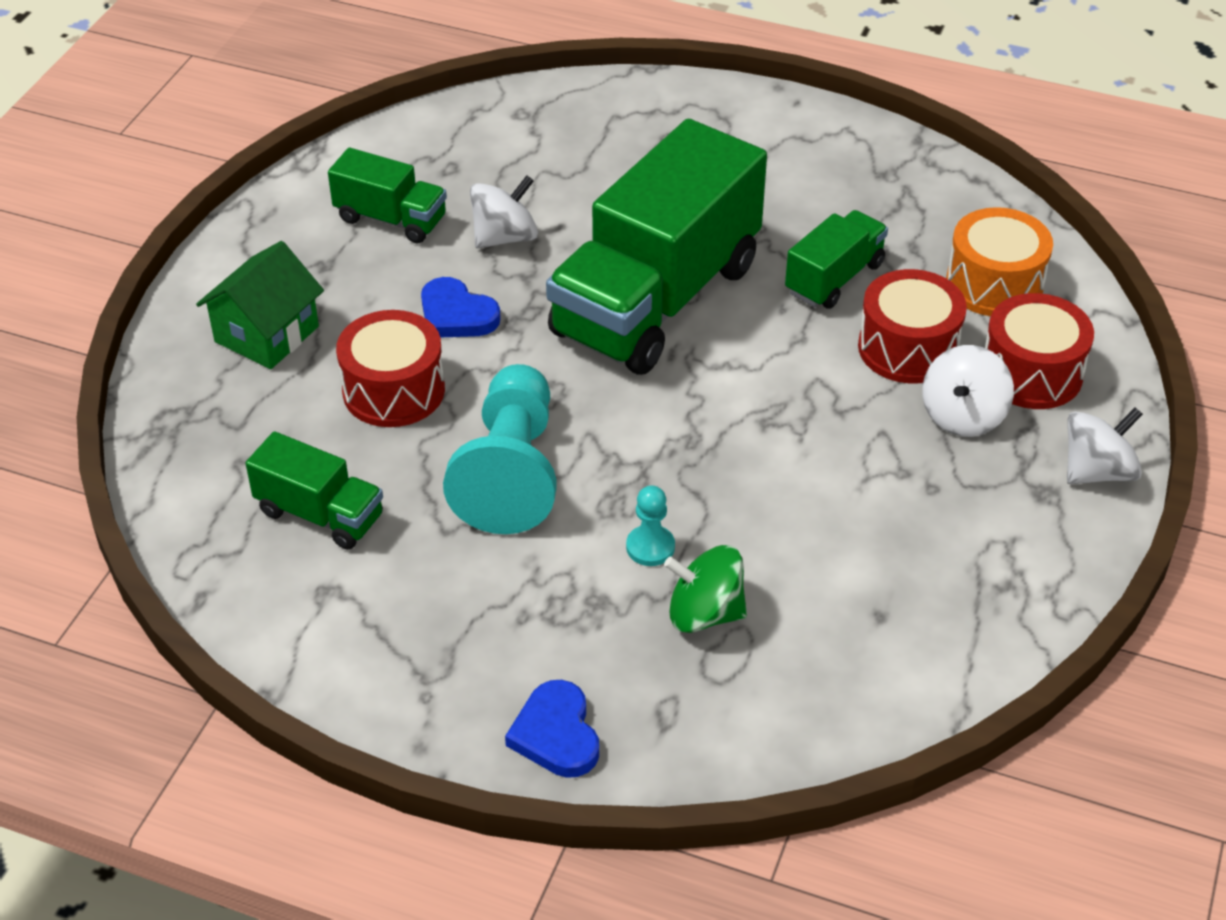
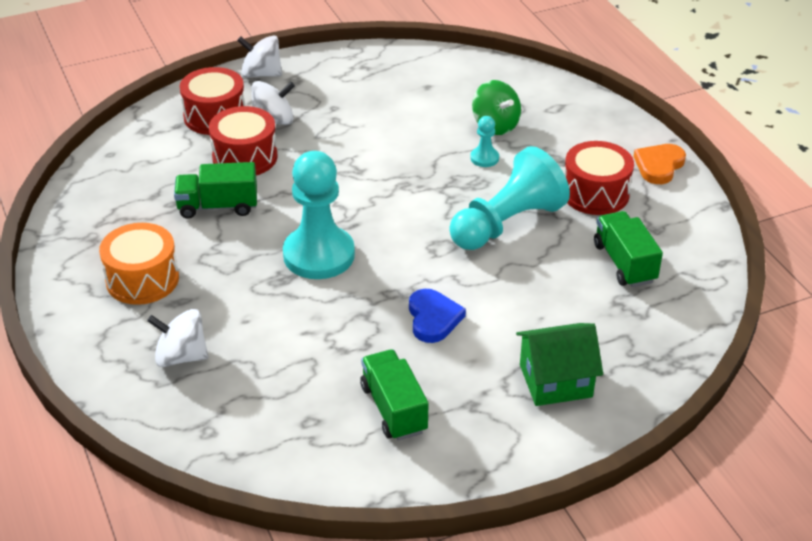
camera: 135 degrees left, 5 degrees down
(394, 390) = (518, 299): red drum -> red drum (595, 193)
(415, 706) = (659, 166): none -> orange heart
(505, 237) = (344, 347): white spinning top -> white spinning top (181, 356)
(556, 734) = (609, 126): blue heart -> none
(656, 299) = (319, 255): green truck -> turquoise pawn
(994, 284) = (155, 156): orange drum -> orange drum (142, 279)

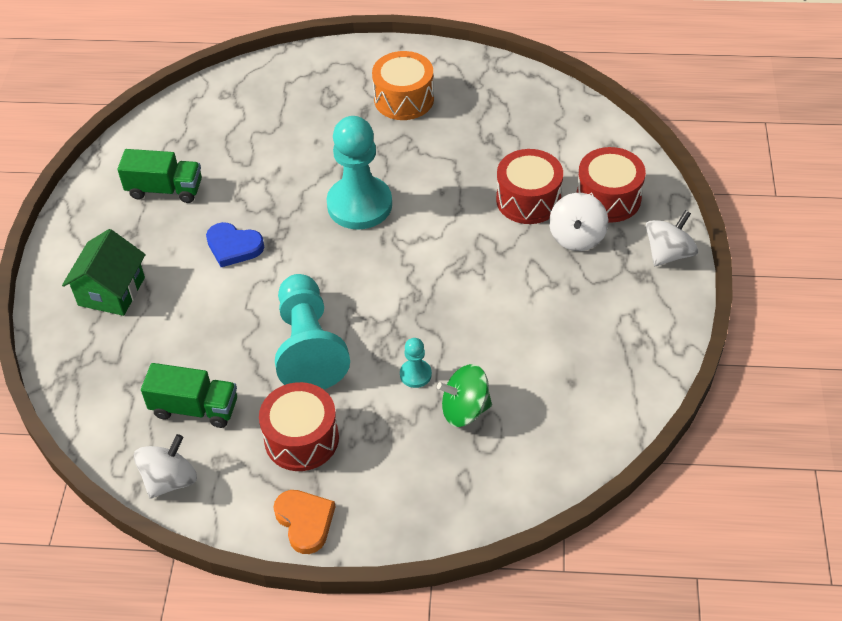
camera: 120 degrees right, 10 degrees up
(181, 356) = (305, 99): white spinning top -> white spinning top (170, 480)
(218, 206) = (467, 163): green truck -> none

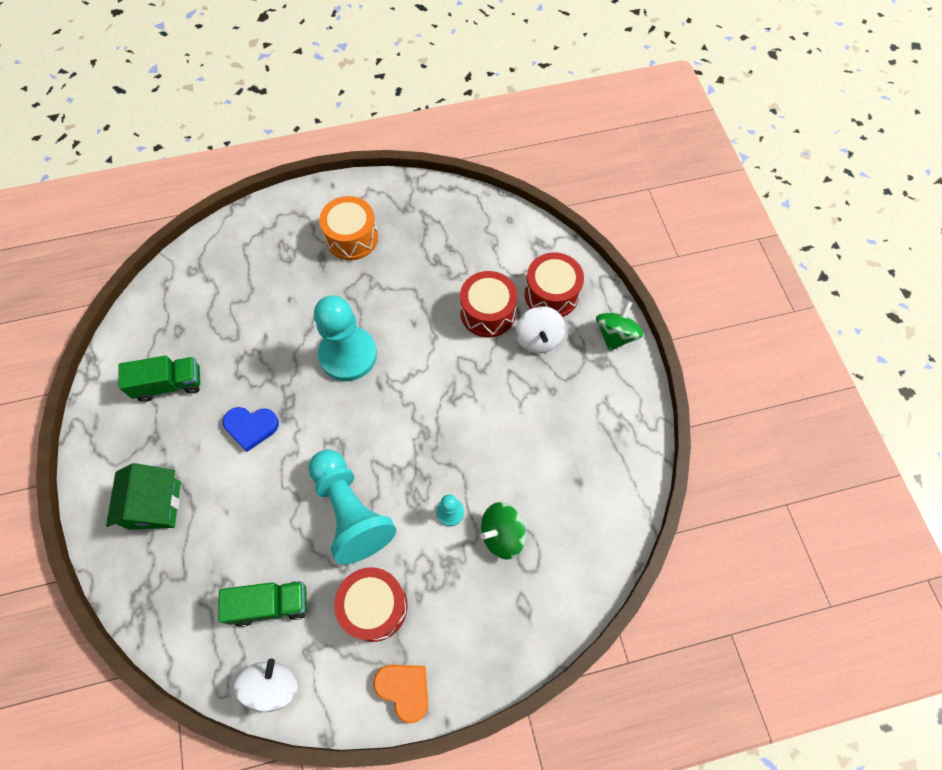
camera: 20 degrees left, 15 degrees up
(668, 253) = (615, 335): white spinning top -> green spinning top

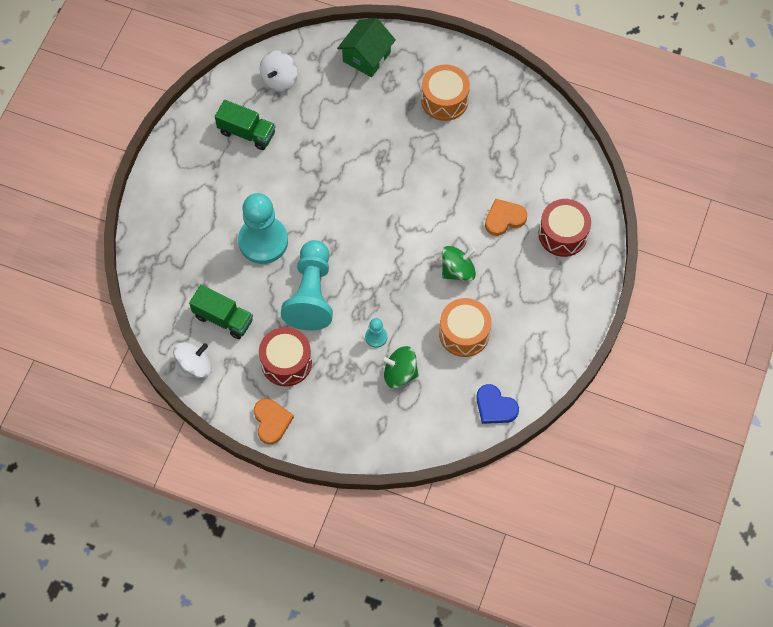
camera: 35 degrees right, 0 degrees up
(154, 505) = (189, 209): green house -> green house (366, 57)
(251, 427) = (282, 197): blue heart -> blue heart (495, 407)
(348, 355) = (381, 187): turquoise pawn -> turquoise pawn (263, 241)
(487, 312) = (504, 218): red drum -> orange heart
(534, 448) = (464, 333): none -> orange drum
(538, 339) = (527, 260): white spinning top -> white spinning top (279, 79)
(615, 335) = (587, 293): green spinning top -> green spinning top (458, 270)

